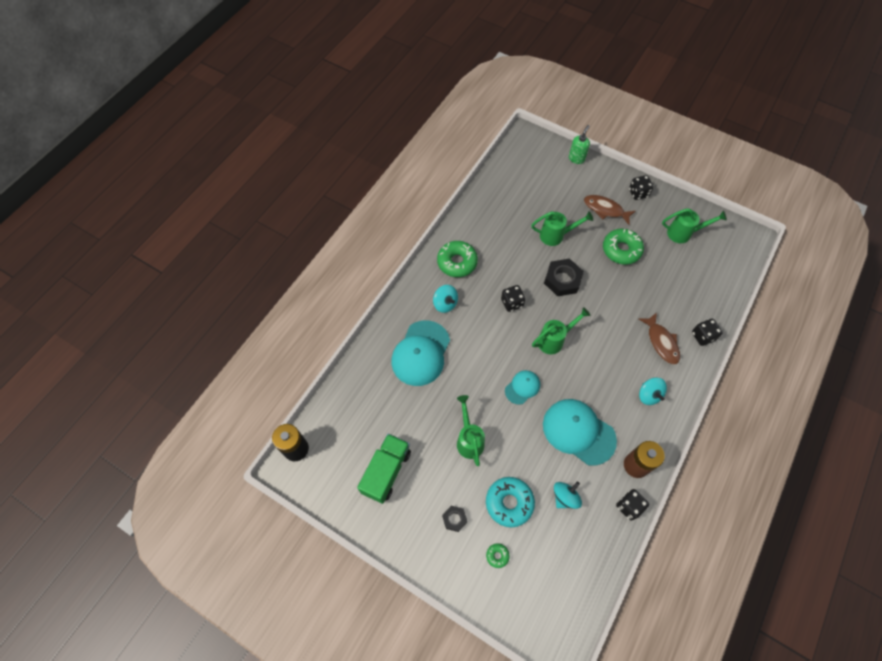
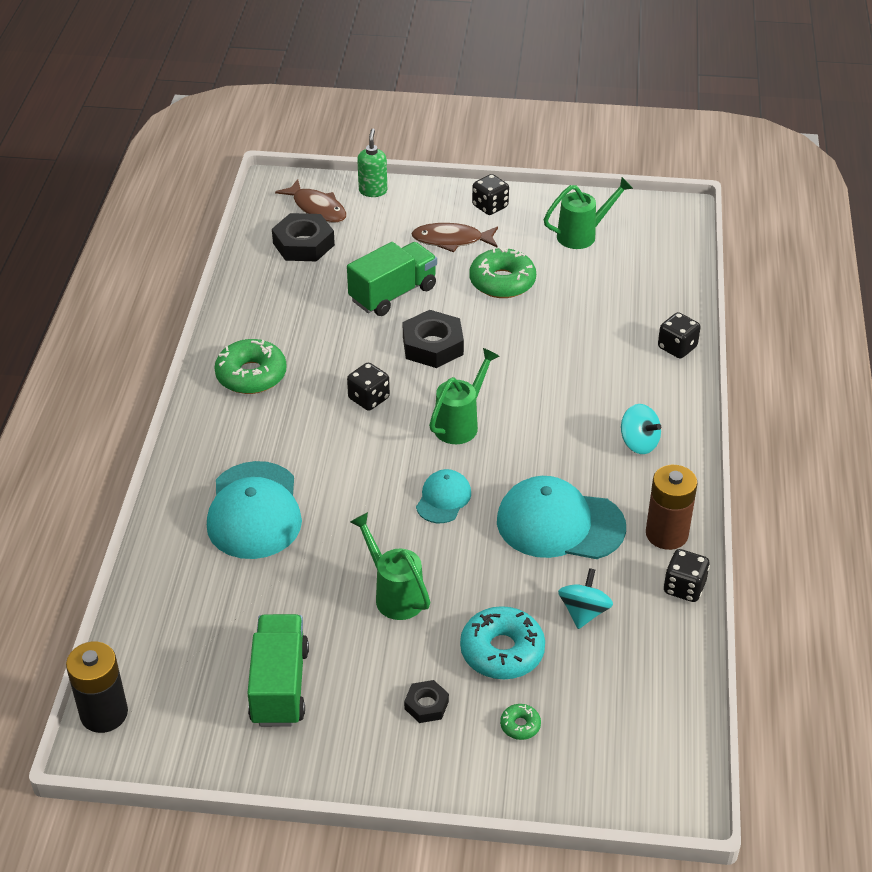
camera: 25 degrees left, 20 degrees down
(445, 304) = (260, 434): turquoise spinning top -> none
(522, 182) = (303, 244): none -> black nut
(556, 235) = (393, 294): green watering can -> green truck
(661, 342) = (622, 374): brown fish -> brown fish (317, 208)

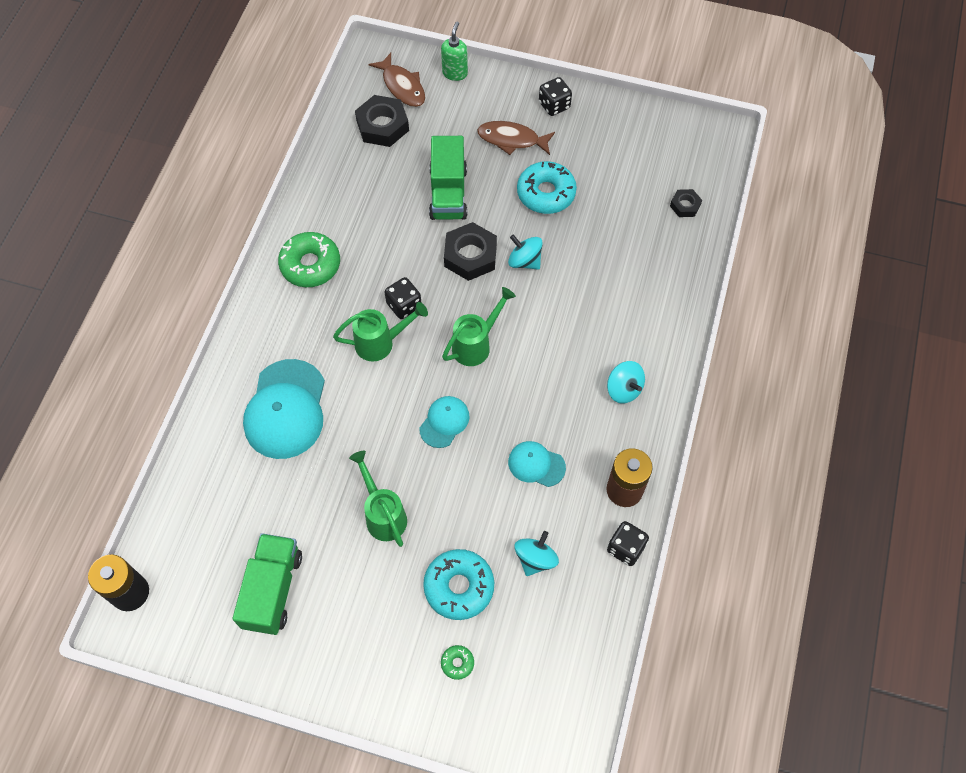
camera: 10 degrees right, 20 degrees up
(393, 294) = (448, 193): green truck -> green truck turned 120 degrees clockwise
(426, 705) = (386, 629): black nut -> black nut (685, 205)
(495, 343) = (524, 261): none -> turquoise spinning top
(502, 282) = (546, 193): green donut -> turquoise donut
(560, 524) = (536, 464): turquoise cap -> turquoise cap, size x0.53
(583, 235) = (629, 150): green watering can -> green watering can (381, 343)
(677, 347) = (682, 290): black dice -> none

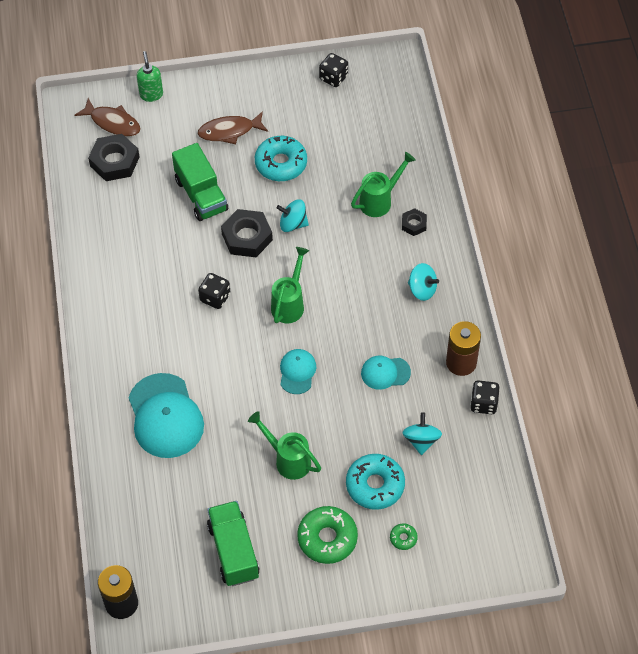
camera: 25 degrees left, 5 degrees down
(310, 265) = (119, 297): green donut -> green donut (327, 538)
(381, 343) = (213, 333): green watering can -> green watering can (380, 200)
(554, 105) = (249, 90): black dice -> black dice (333, 77)
(685, 205) = (396, 130): black nut -> black nut (414, 224)

